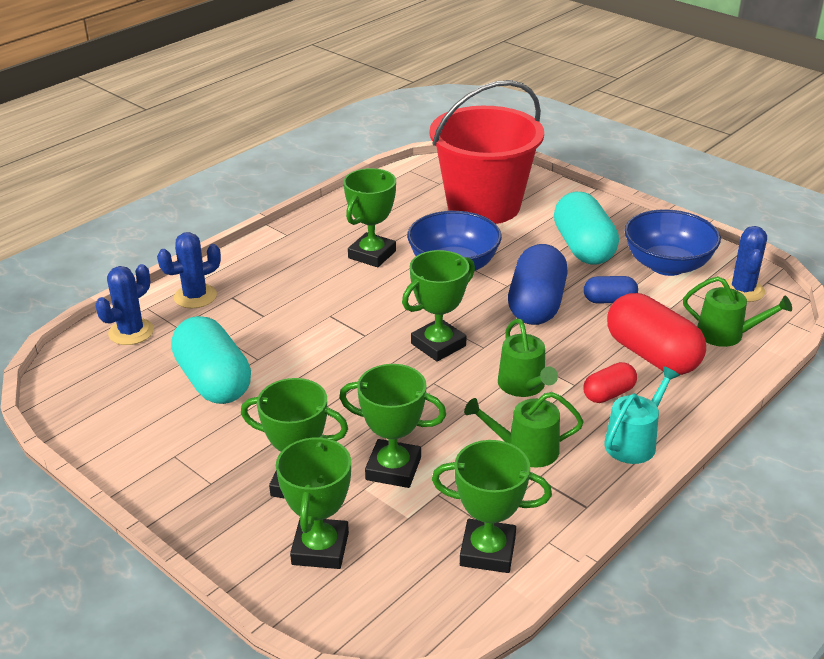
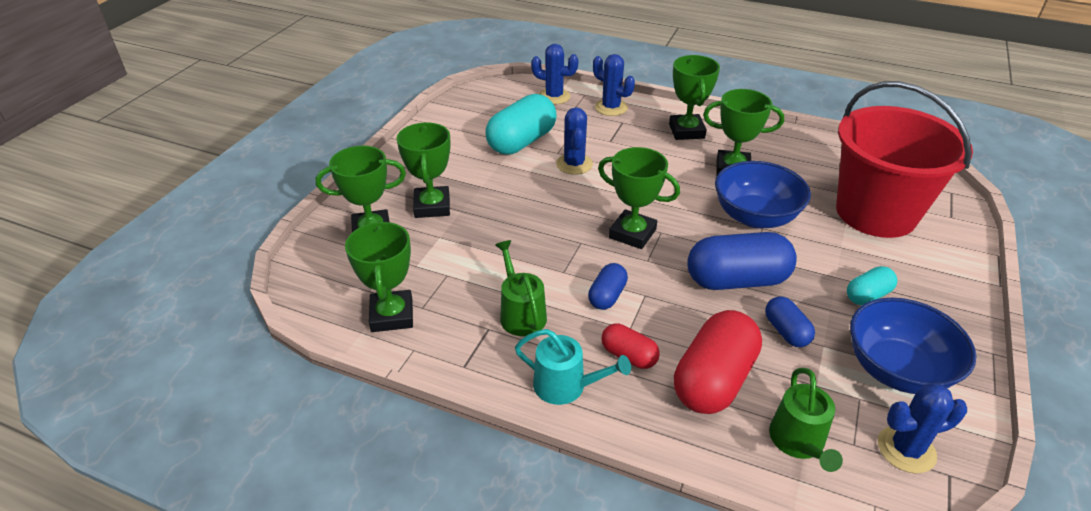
camera: 70 degrees right, 5 degrees up
(291, 352) = (574, 164): none -> blue cactus
(393, 469) = (466, 245): green trophy -> green trophy (686, 131)
(524, 386) = (607, 296): green watering can -> blue capsule
(583, 248) = (867, 295): turquoise capsule -> turquoise capsule, size x0.52

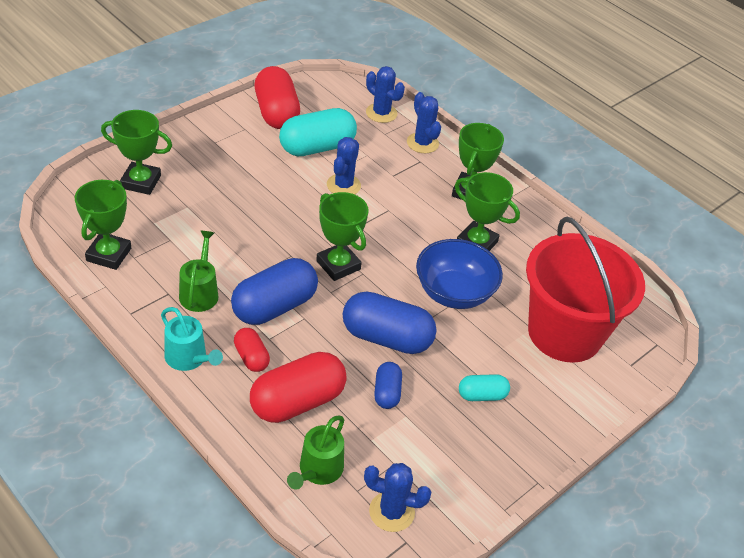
camera: 20 degrees right, 5 degrees up
(432, 206) = (201, 178): green trophy -> none
(458, 126) = (276, 113): none -> red capsule
(607, 296) = (274, 306): blue capsule -> blue capsule, size x1.91
(896, 369) = (445, 458): blue bowl -> none

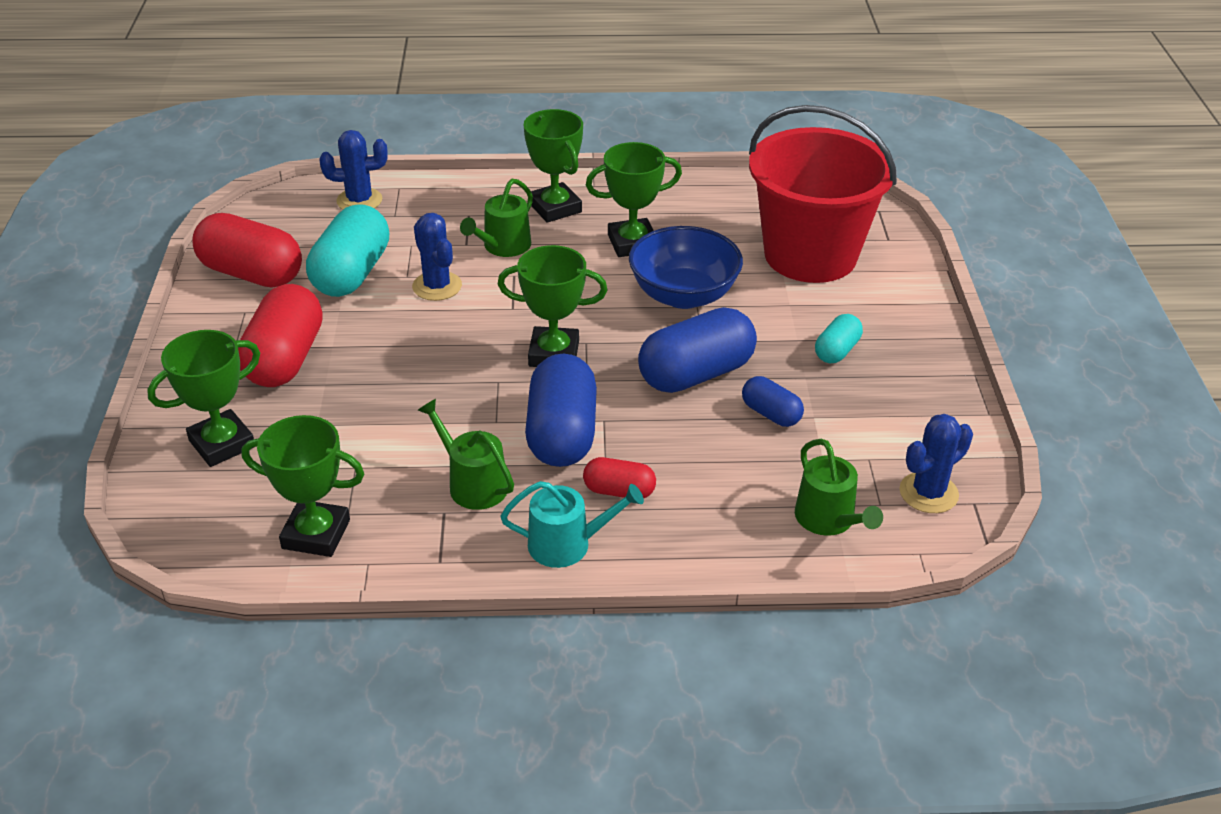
camera: 45 degrees left, 5 degrees down
(109, 254) = (316, 534): green trophy -> green trophy turned 45 degrees counterclockwise
(297, 401) = (719, 487): red capsule -> red capsule (285, 359)
(408, 191) = (503, 246): none -> green watering can
(422, 143) = (444, 198): blue cactus -> none

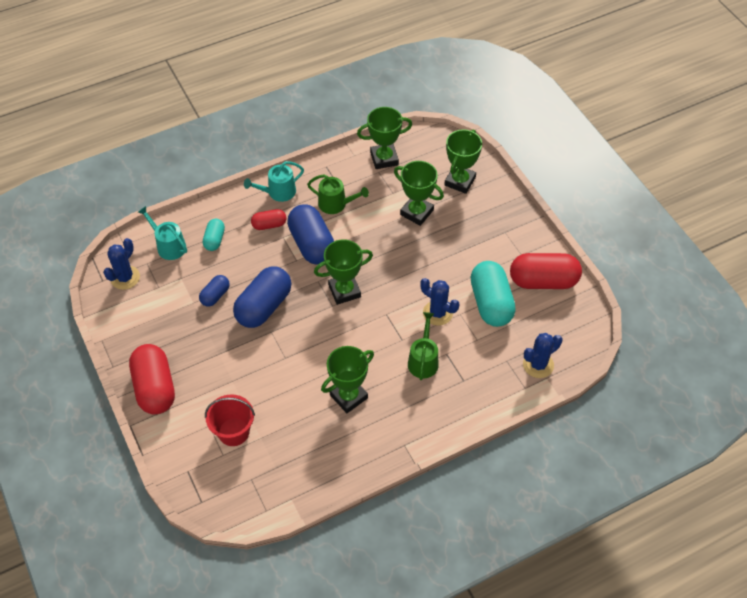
camera: 155 degrees right, 15 degrees up
(285, 359) = (474, 234): red capsule -> red capsule (155, 387)
(555, 208) = (415, 410): green trophy -> green trophy (416, 212)
(683, 295) = (296, 363): blue bowl -> none
(771, 414) = (215, 295): blue capsule -> blue capsule turned 75 degrees counterclockwise
(810, 255) = (233, 432): red bucket -> red bucket, size x0.50
(829, 520) = (168, 246): green watering can -> turquoise watering can
(837, 351) = (194, 354): turquoise capsule -> turquoise capsule (214, 240)

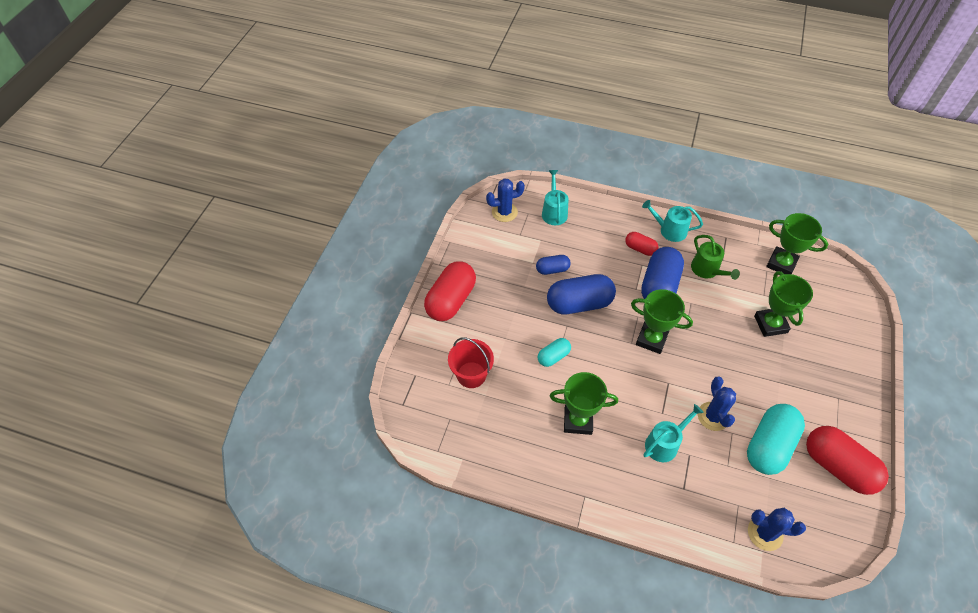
camera: 45 degrees right, 0 degrees up
(214, 240) = (589, 231): turquoise capsule -> turquoise capsule (553, 356)
(423, 360) = (664, 444): green watering can -> turquoise watering can
(460, 181) = (834, 327): green trophy -> none

